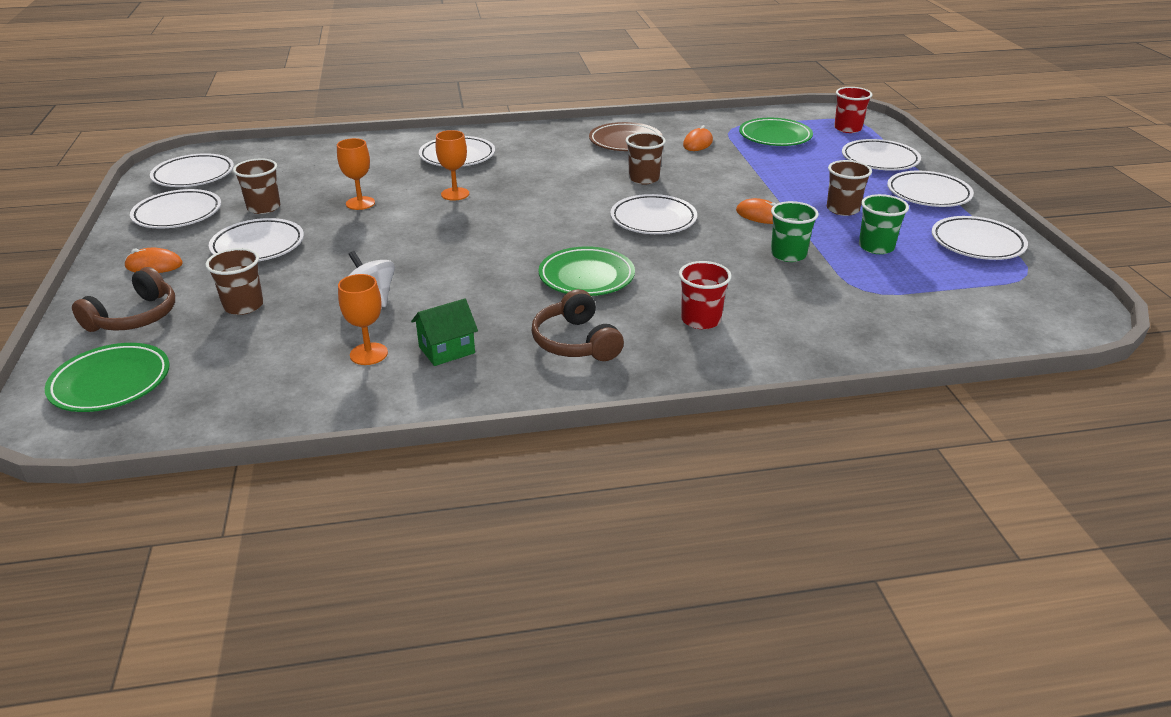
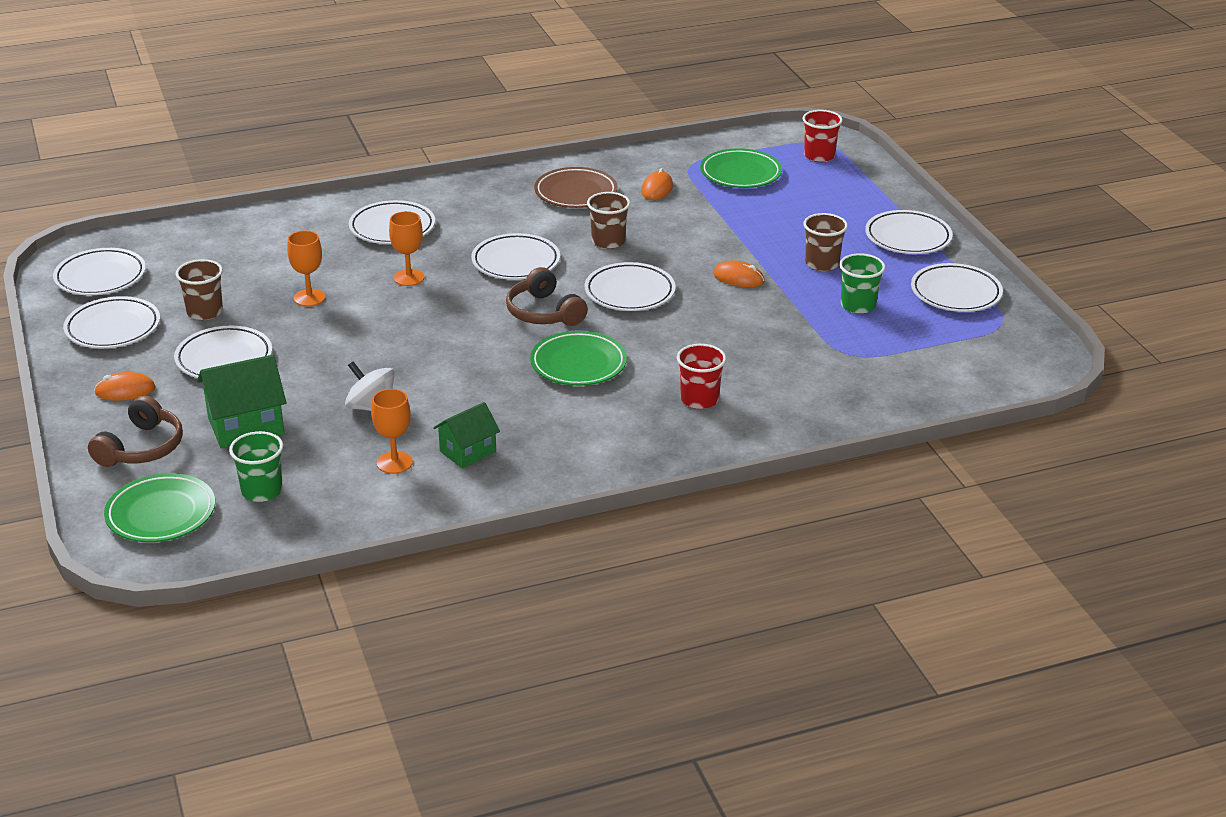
camera: 10 degrees left, 0 degrees up
(243, 306) = (246, 426): brown cup -> green house
(575, 342) = (586, 432): brown headphones -> brown headphones (543, 313)
(788, 255) = (773, 322): green cup -> green cup (262, 491)
(879, 160) = (856, 197): white plate -> white plate (516, 262)

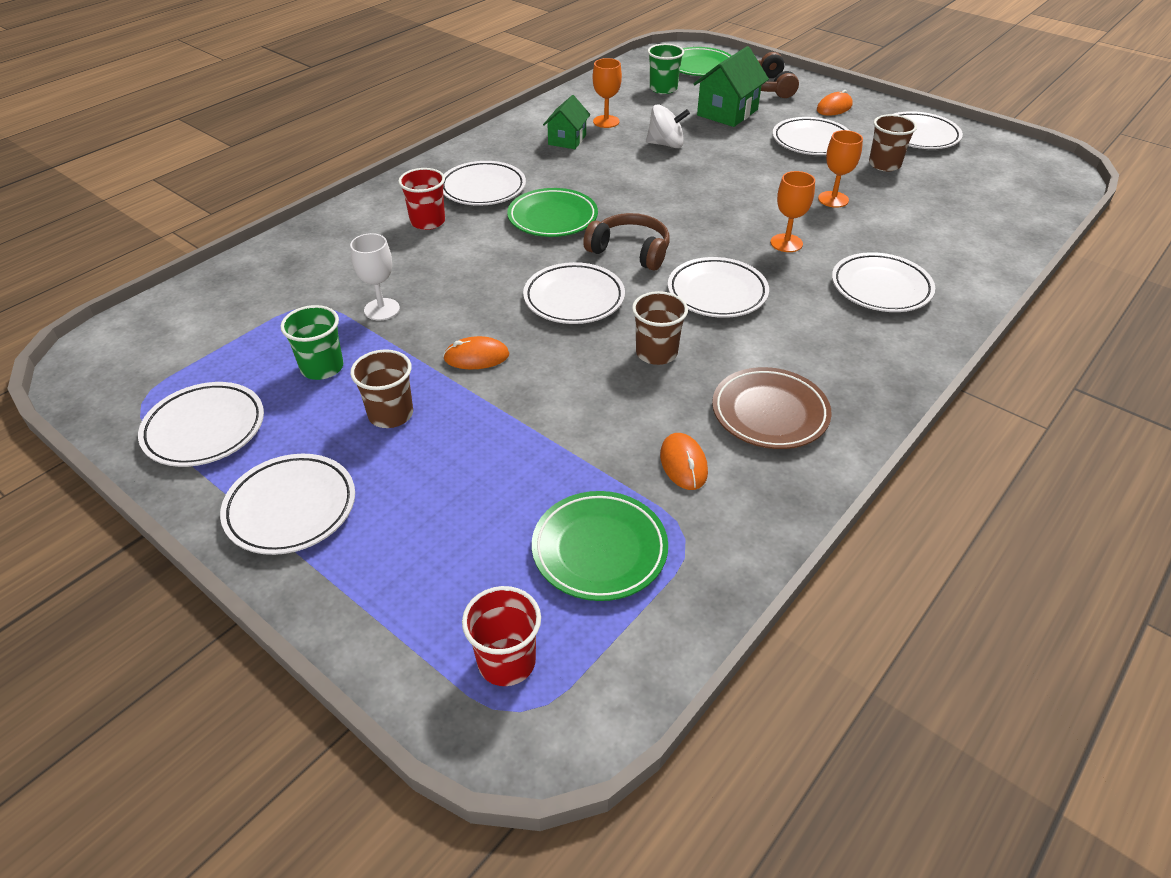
camera: 150 degrees right, 10 degrees up
(100, 277) = (1005, 163): white plate -> white plate (483, 189)
(790, 332) = (382, 309): none -> white goblet

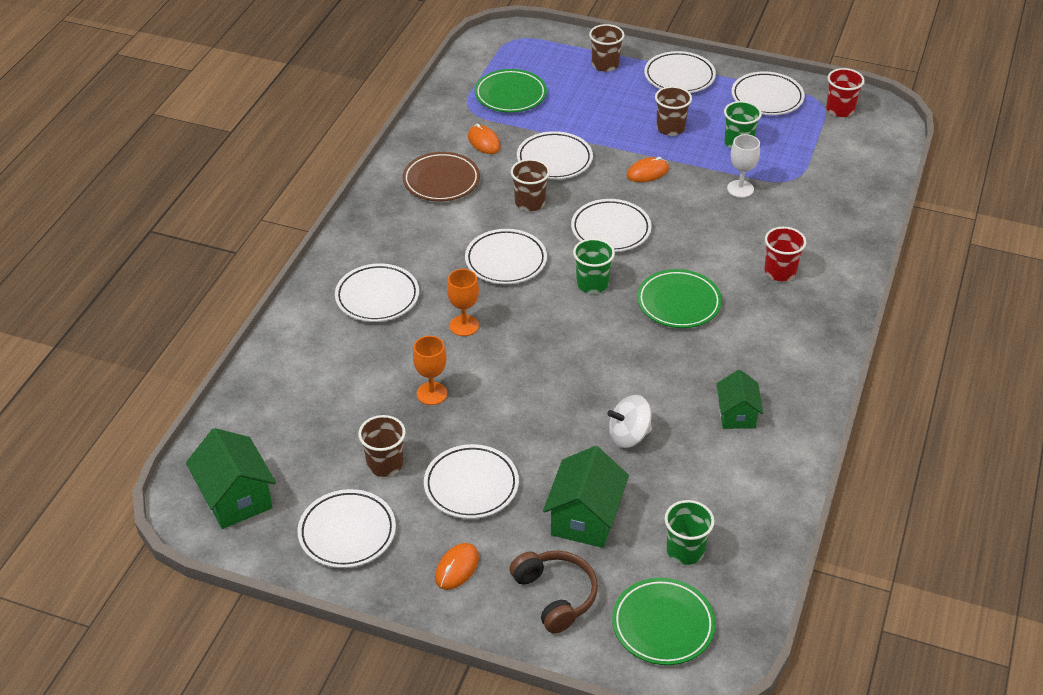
camera: 160 degrees right, 0 degrees up
(391, 575) = (605, 65): none -> brown cup
(483, 189) = (766, 322): white plate -> white plate (554, 160)
(506, 662) = (530, 50): red cup -> red cup (840, 110)
(606, 121) = (715, 459): orange goblet -> none
(630, 251) = (592, 284): brown headphones -> green cup
(1019, 168) = (236, 498): none -> green house

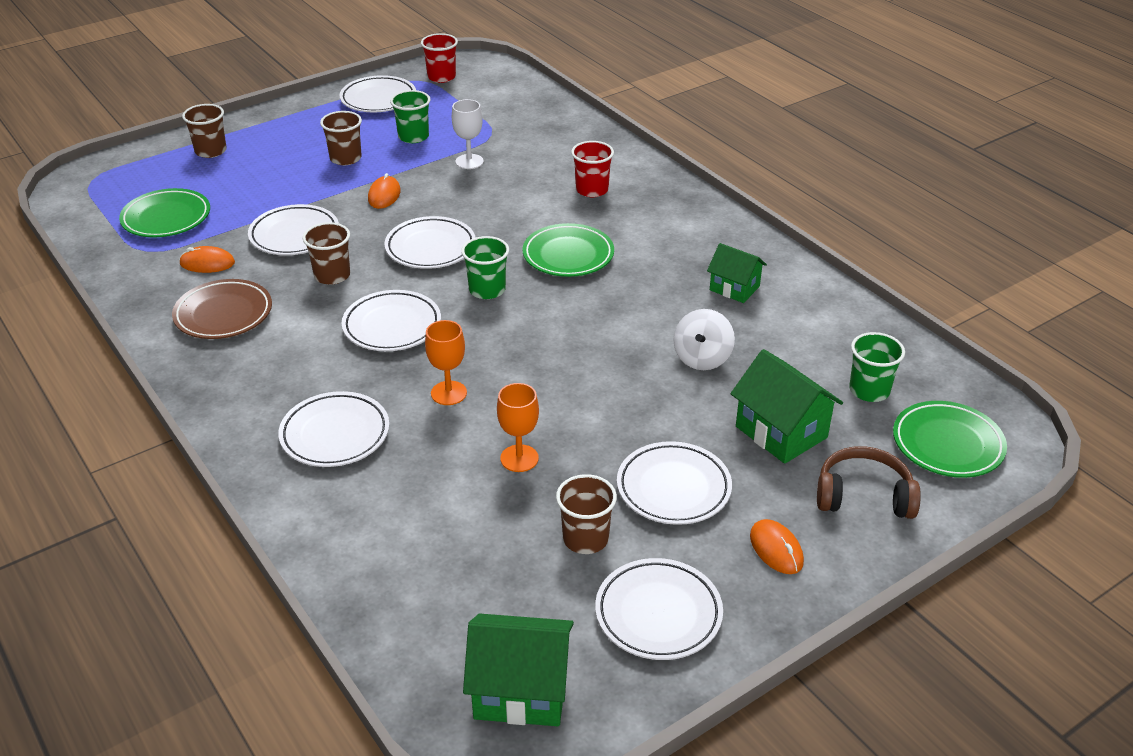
camera: 55 degrees left, 5 degrees down
(679, 77) = (287, 124): white plate -> none

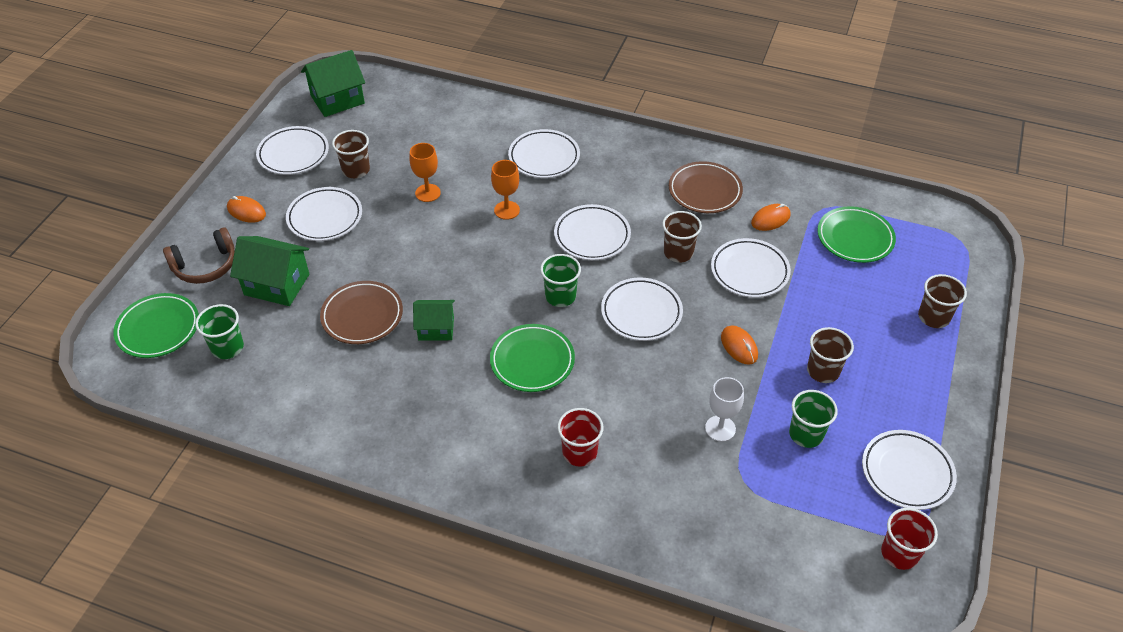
camera: 145 degrees right, 10 degrees up
(702, 358) = (362, 316): white spinning top -> brown plate
(734, 288) = (376, 396): green house -> green house (436, 329)

